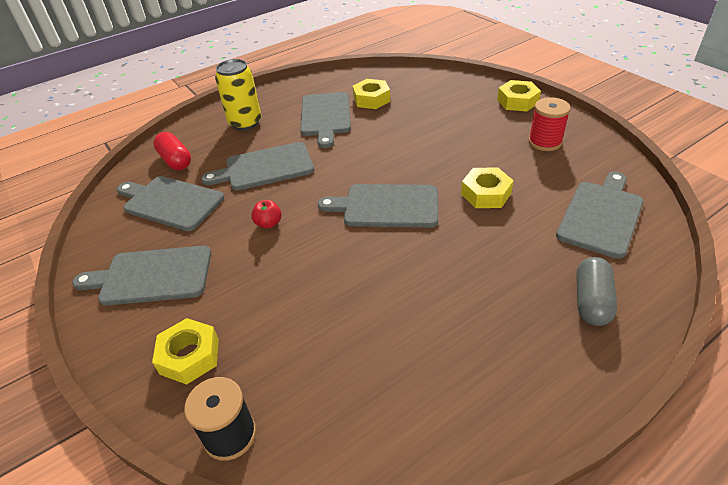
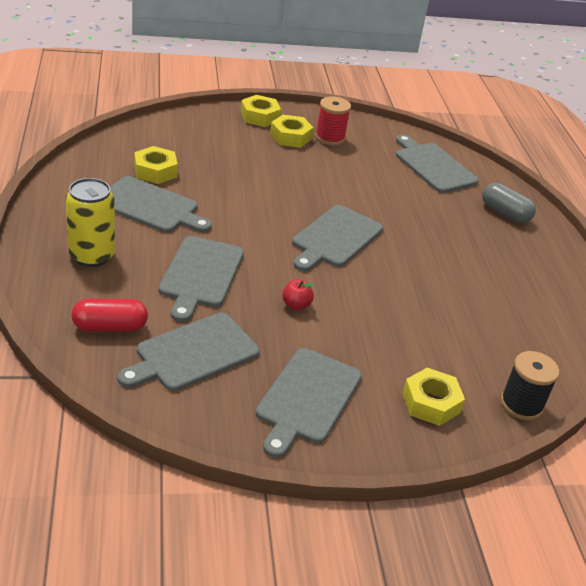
camera: 70 degrees left, 5 degrees down
(486, 194) = (366, 191): yellow nut -> yellow nut (290, 137)

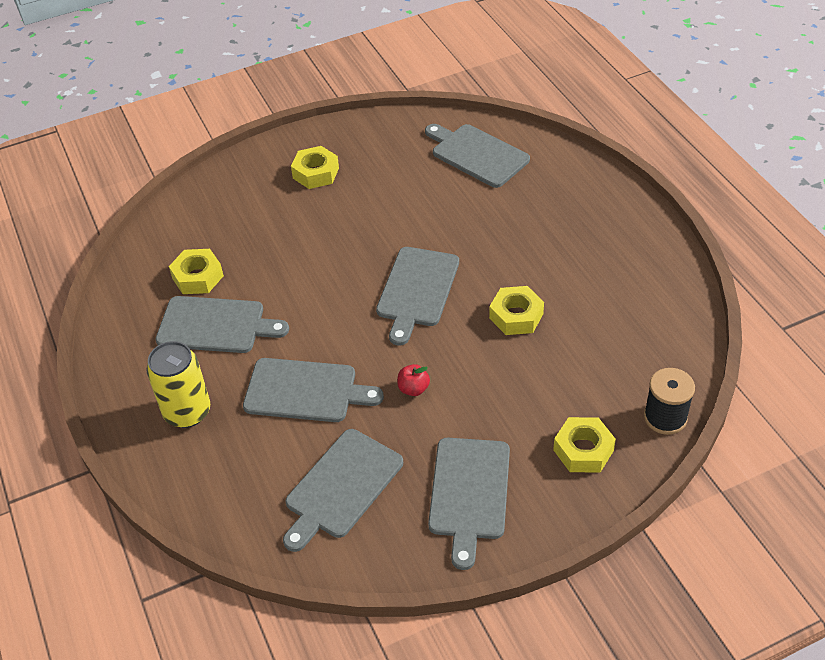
camera: 10 degrees left, 10 degrees up
(110, 327) = (248, 489): red capsule -> none
(201, 275) = (305, 391): grey cutting board -> grey cutting board turned 75 degrees counterclockwise
(260, 116) = (271, 157): yellow nut -> yellow nut (516, 316)
(330, 138) = (356, 158): red spool -> none
(505, 213) = (570, 188): grey capsule -> none

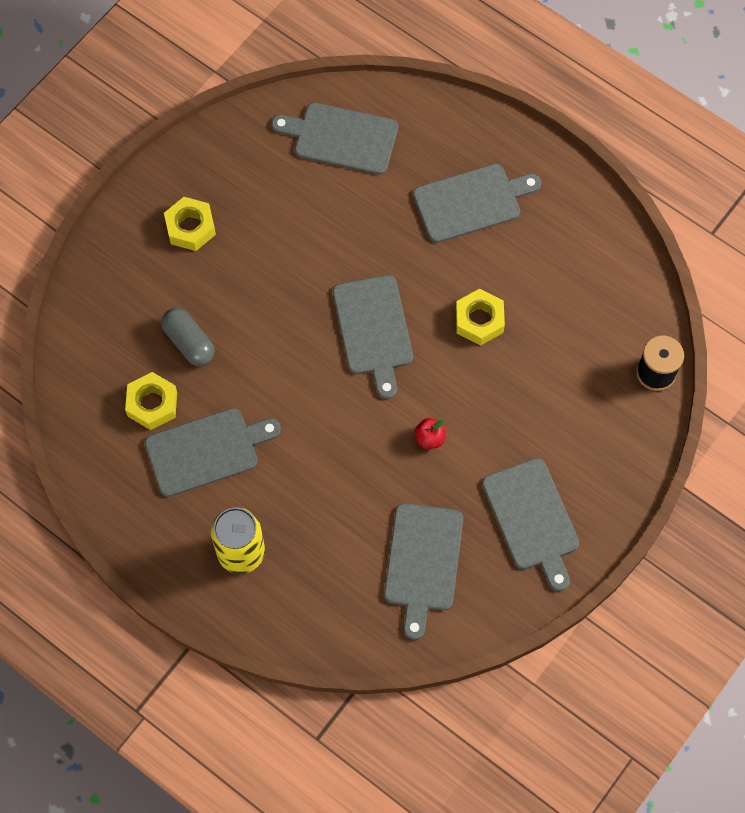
camera: 30 degrees left, 20 degrees up
(258, 246) = (189, 343): none -> grey capsule
(305, 391) = (335, 483): grey cutting board -> grey cutting board (471, 202)
(583, 450) = (604, 435): yellow nut -> none

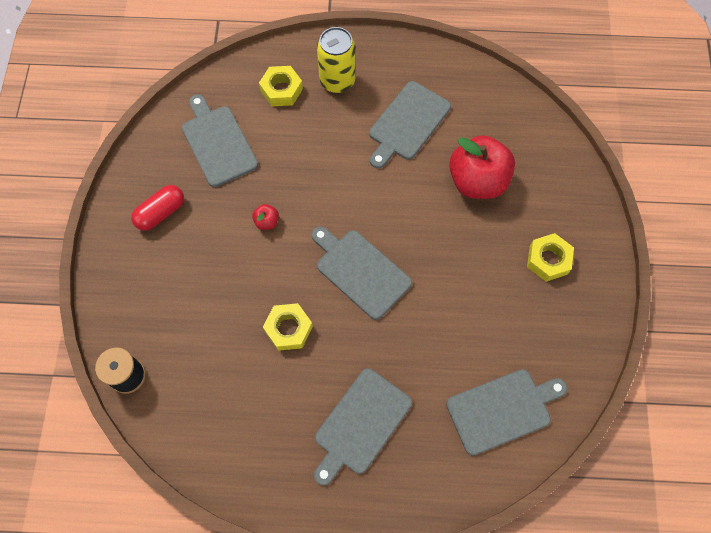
camera: 145 degrees right, 0 degrees up
(152, 404) = (466, 129): yellow nut -> yellow nut (281, 90)
(189, 343) = (477, 181): grey capsule -> red apple
(532, 519) = (161, 213): grey cutting board -> red capsule

